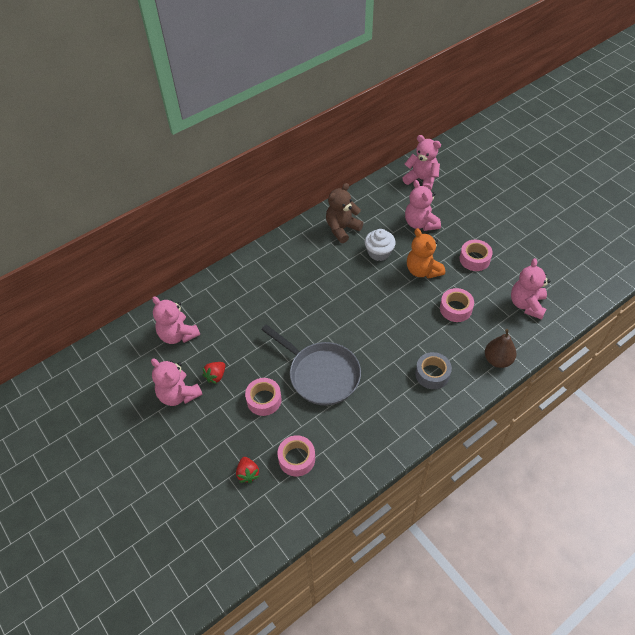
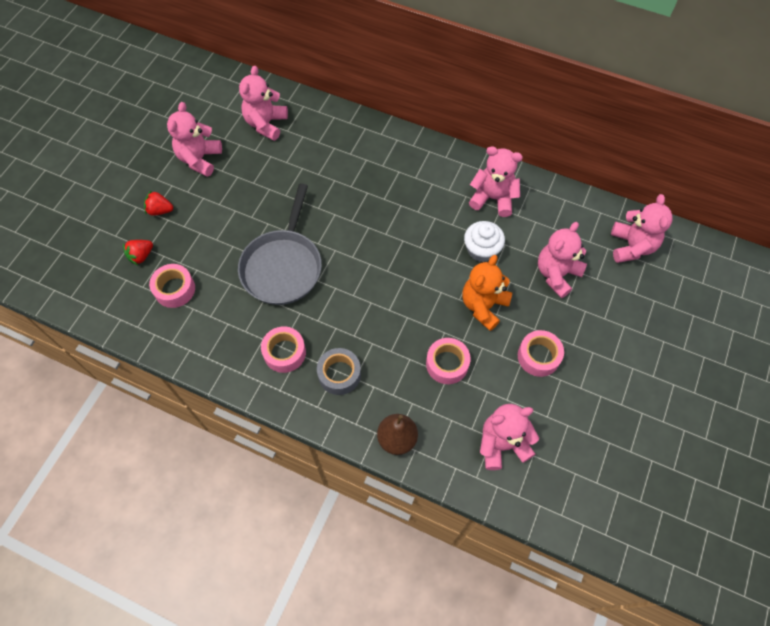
camera: 60 degrees right, 10 degrees up
(216, 376) = (235, 178): red strawberry -> red strawberry (160, 210)
(264, 400) = (227, 230): pink tape -> pink tape (284, 352)
(342, 229) = (493, 198): brown teddy bear -> pink teddy bear

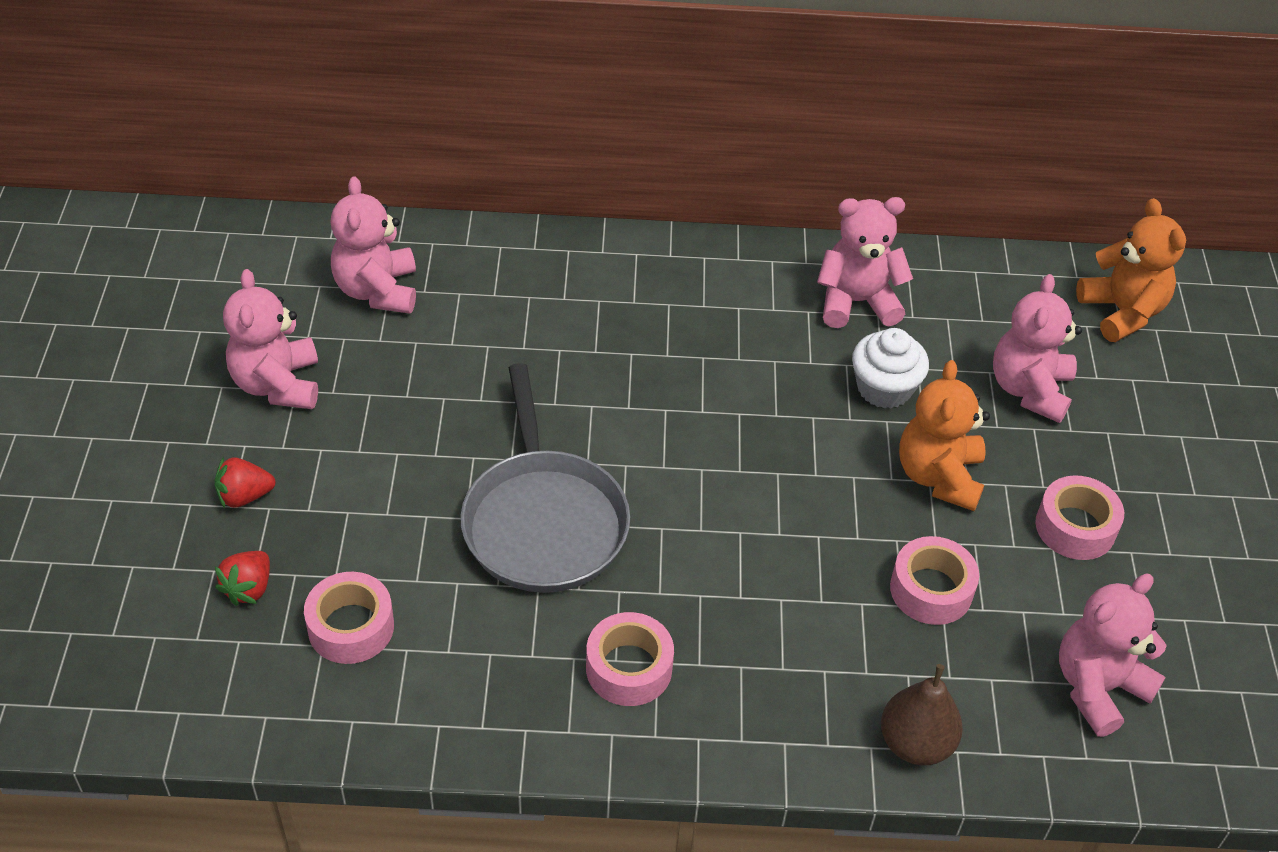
camera: 25 degrees left, 15 degrees down
(339, 374) = (751, 671): grey tape -> none
(631, 246) = (1122, 312): pink teddy bear -> orange teddy bear

